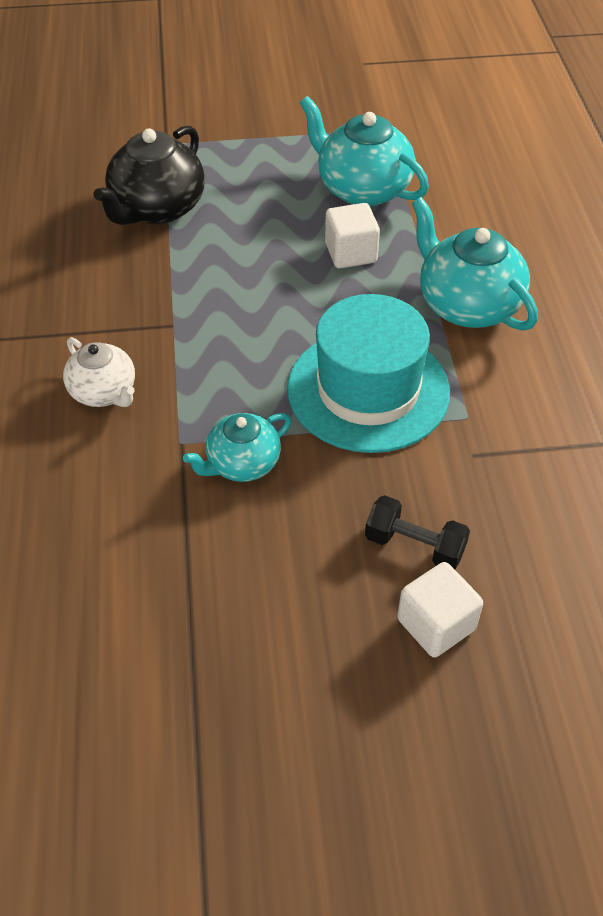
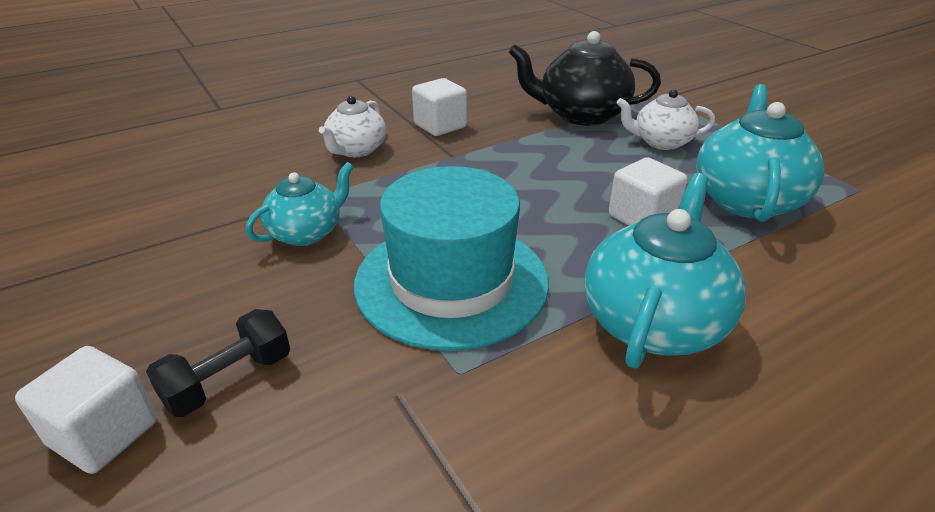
camera: 65 degrees right, 15 degrees down
(99, 313) = (440, 126): none -> white cube
(242, 464) = (306, 233): turquoise teapot -> turquoise teapot turned 105 degrees clockwise
(247, 186) = (661, 142): none -> white teapot
(414, 545) = (228, 380): black dumbbell -> black dumbbell turned 45 degrees clockwise

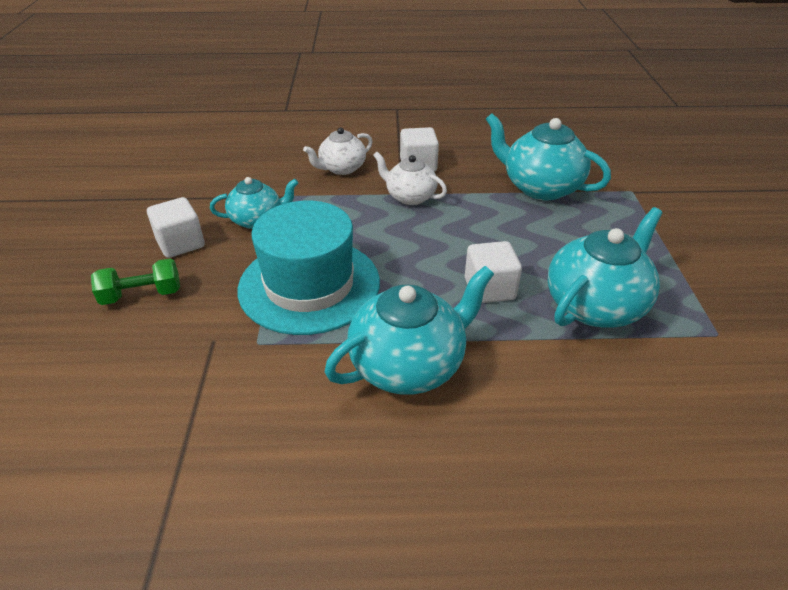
camera: 30 degrees right, 5 degrees up
(104, 433) = (69, 298): white cube -> white cube (180, 243)
(228, 380) = (142, 295): black dumbbell -> green dumbbell
(581, 115) = (540, 187): black teapot -> turquoise teapot
(661, 142) = (581, 232): white teapot -> white teapot (410, 197)

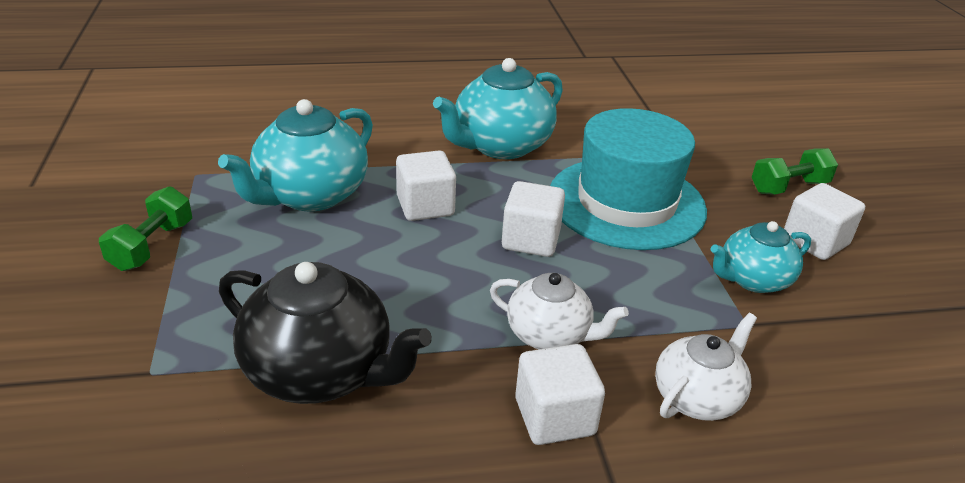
camera: 170 degrees right, 5 degrees down
(405, 255) = (531, 240): none -> white cube
(540, 187) = (320, 372): turquoise teapot -> black teapot
(695, 263) = (152, 246): none -> green dumbbell

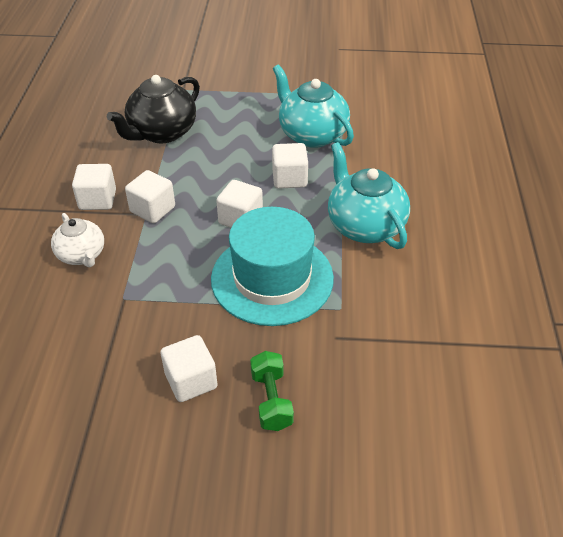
camera: 105 degrees right, 10 degrees up
(152, 246) = (274, 85): green dumbbell -> none
(549, 335) = (152, 209): white teapot -> white cube
(753, 279) = (162, 320): turquoise teapot -> none

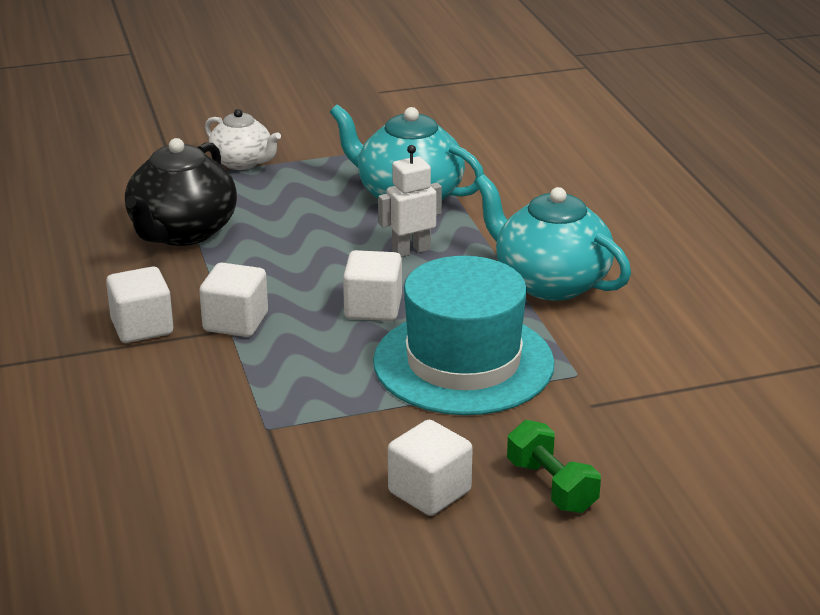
camera: 20 degrees left, 15 degrees down
(82, 255) = (167, 394): white teapot -> white teapot (242, 162)
(289, 178) = (411, 251): white cube -> white robot

